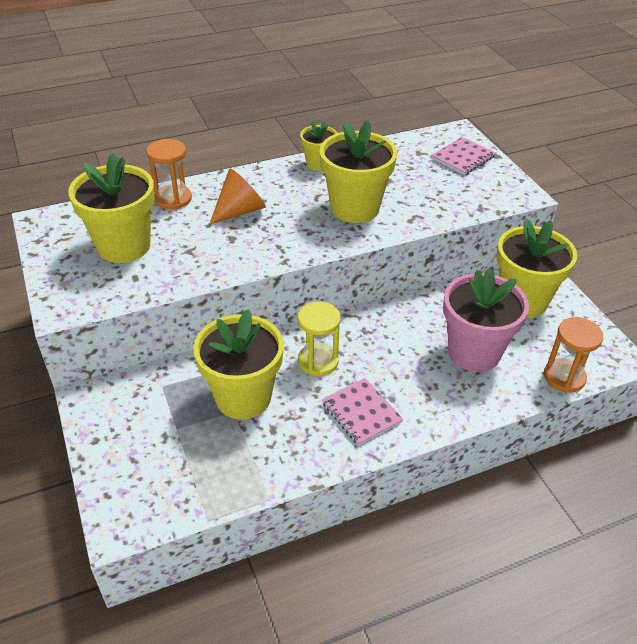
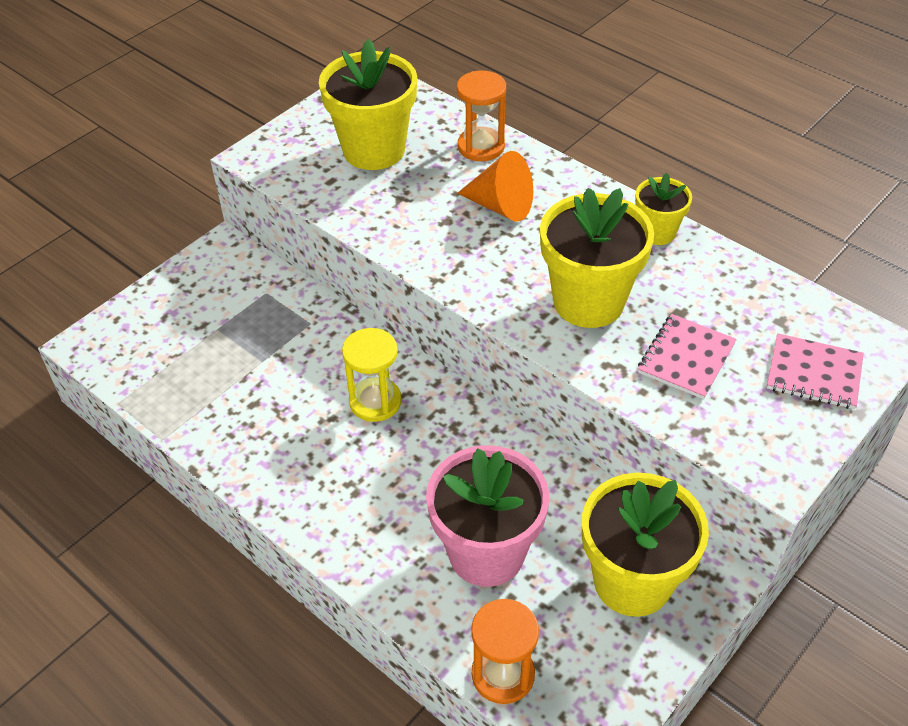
camera: 65 degrees right, 5 degrees up
(243, 397) = (285, 361): yellow flower pot -> none
(361, 412) = (317, 471): pink notebook -> pink notebook (686, 358)

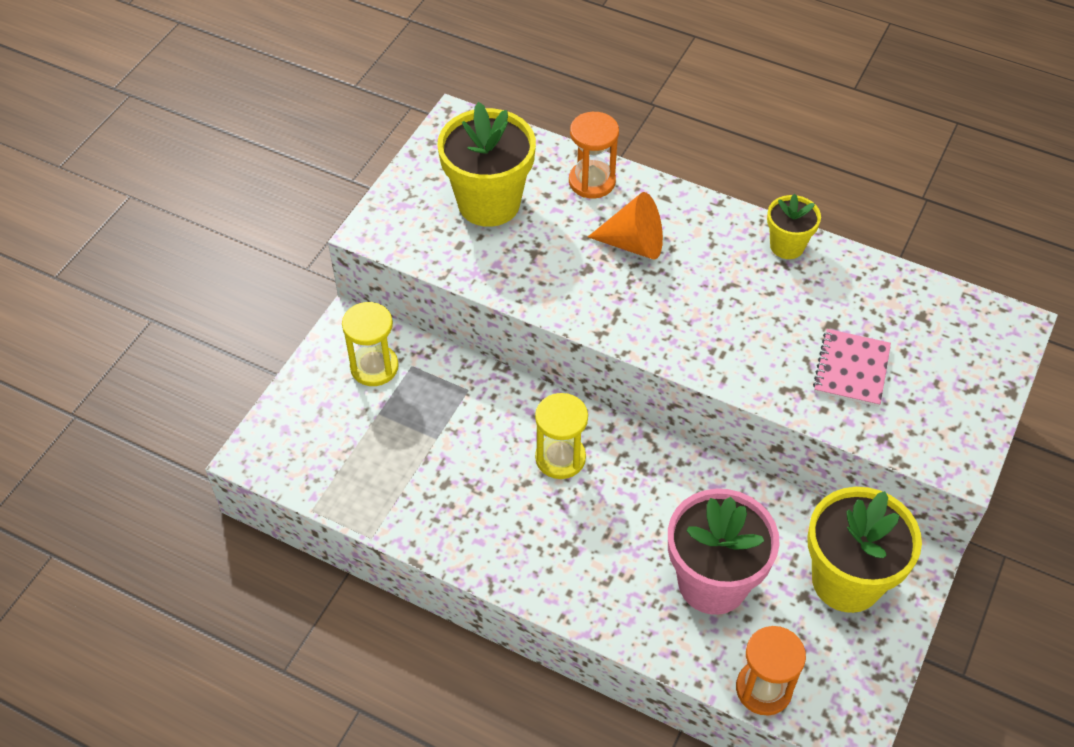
camera: 15 degrees left, 5 degrees up
(230, 288) = (374, 367): none -> yellow hourglass
(588, 301) = (748, 329): yellow flower pot -> none
(814, 373) = (964, 362): pink notebook -> none

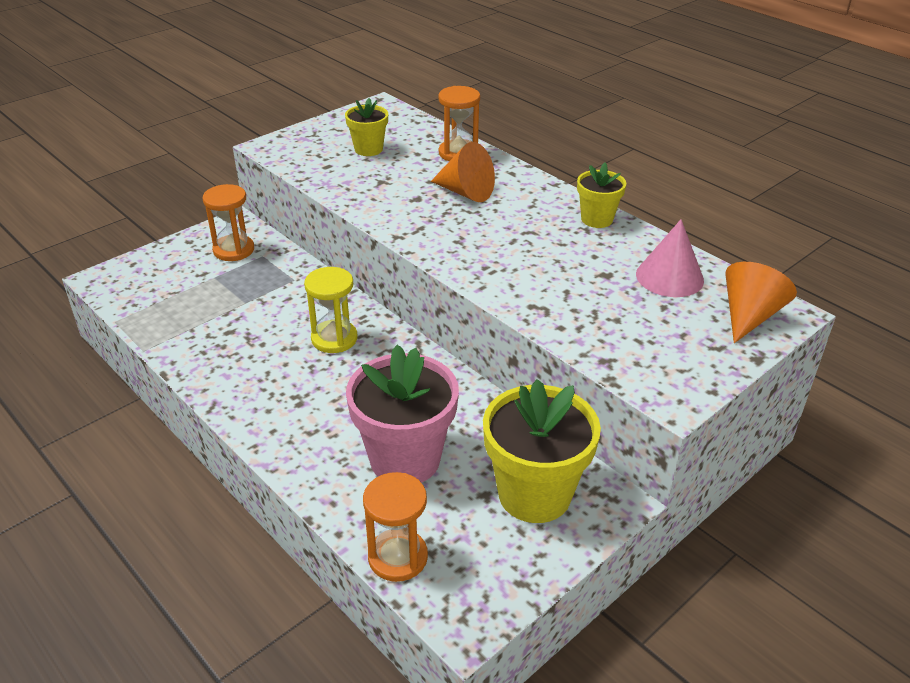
camera: 20 degrees right, 15 degrees down
(374, 367) = (233, 250): yellow hourglass -> orange hourglass
(489, 203) = (368, 149): yellow flower pot -> yellow flower pot, size x0.54
(851, 369) = (605, 307): pink notebook -> none
(892, 309) = (669, 277): none -> pink cone
(984, 339) = (749, 316): none -> orange cone

